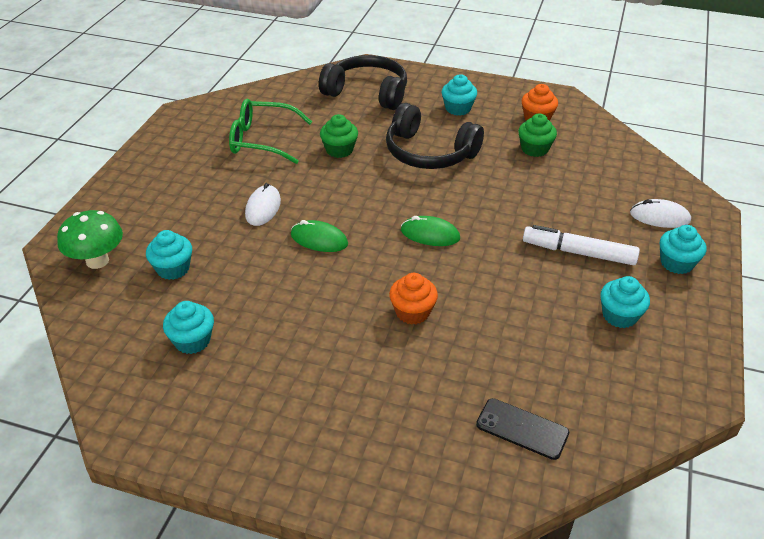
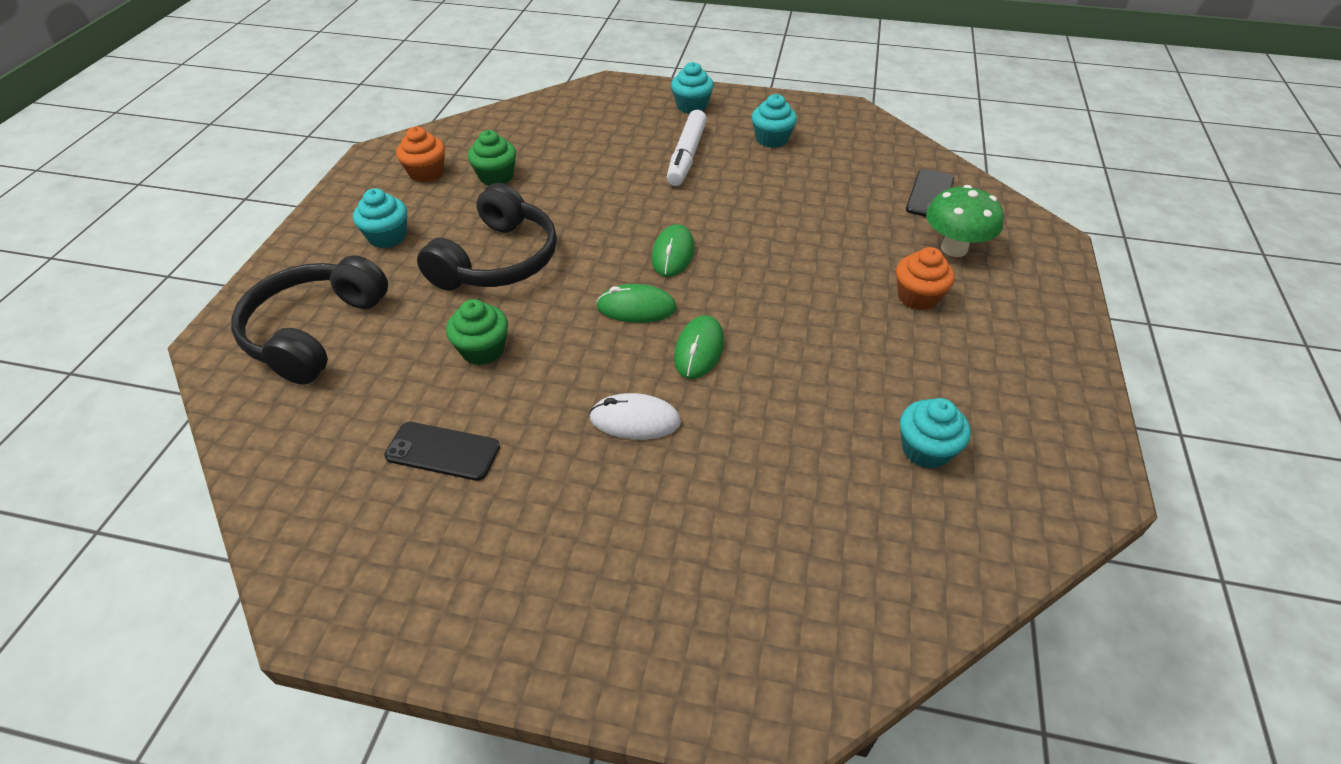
camera: 95 degrees left, 5 degrees up
(97, 261) = (804, 624): green mushroom -> green mushroom (954, 248)
(173, 269) = (795, 506): turquoise cupcake -> none
(262, 140) = (443, 451): green glasses -> black phone
(368, 213) = (636, 308): none -> green mouse
(412, 312) = (808, 262): orange cupcake -> orange cupcake (917, 297)
(659, 217) = (623, 109): white mouse -> none

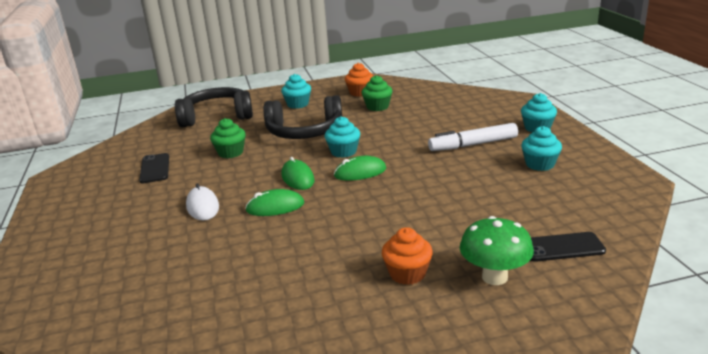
camera: 65 degrees right, 20 degrees down
(925, 449) = (234, 316): turquoise cupcake -> turquoise cupcake (343, 152)

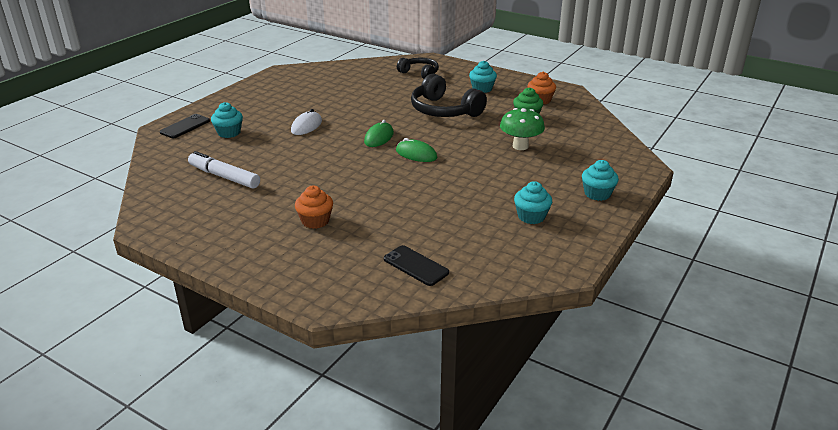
camera: 45 degrees right, 5 degrees up
(155, 168) = (328, 91): black phone -> black phone (185, 127)
(216, 117) = (420, 73): black headphones -> black headphones, size x0.62
(230, 153) = (379, 102): green cupcake -> none
(275, 207) = (335, 147): green mouse -> none
(343, 152) = (436, 136): turquoise cupcake -> turquoise cupcake (229, 133)
(473, 144) = (523, 178): white marker -> white marker (224, 177)
(494, 277) = (347, 252): green mushroom -> green mushroom (520, 146)

